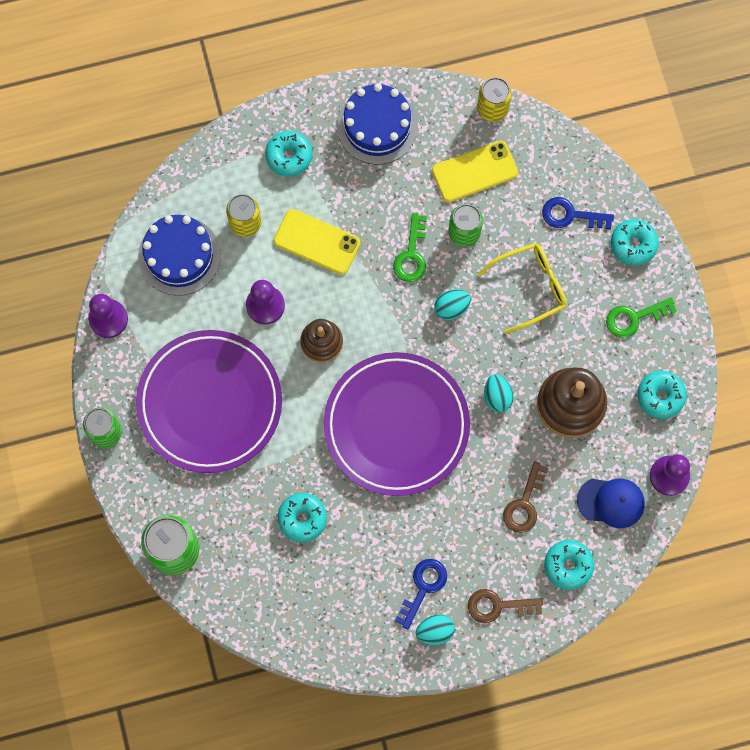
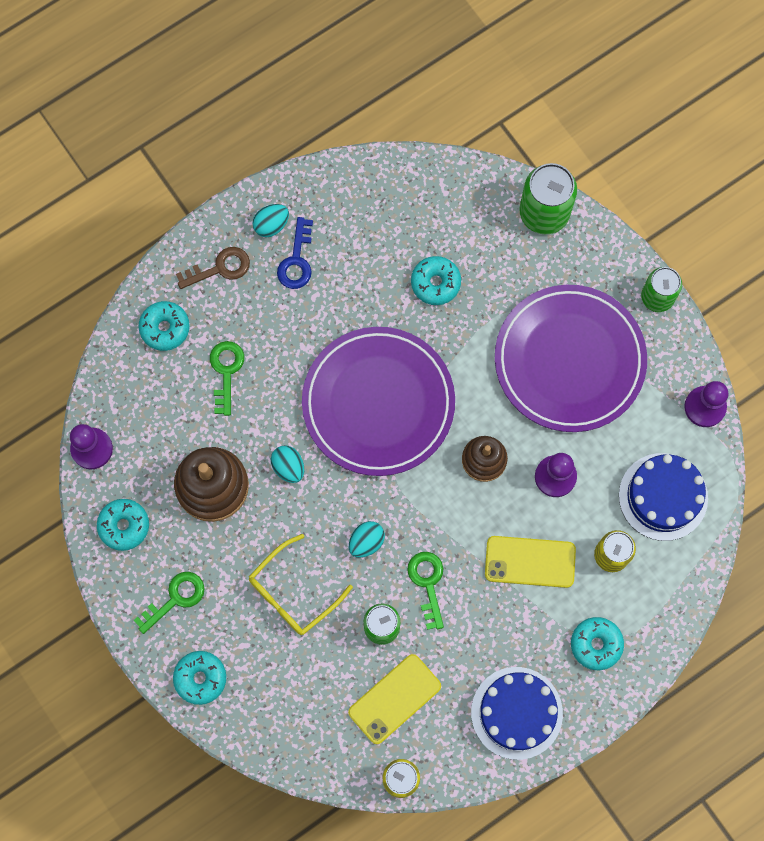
camera: 160 degrees right, 0 degrees up
(524, 504) = (226, 372): brown key -> green key
(570, 215) = (276, 687): blue key -> none
(611, 502) = (142, 403): blue cap -> none

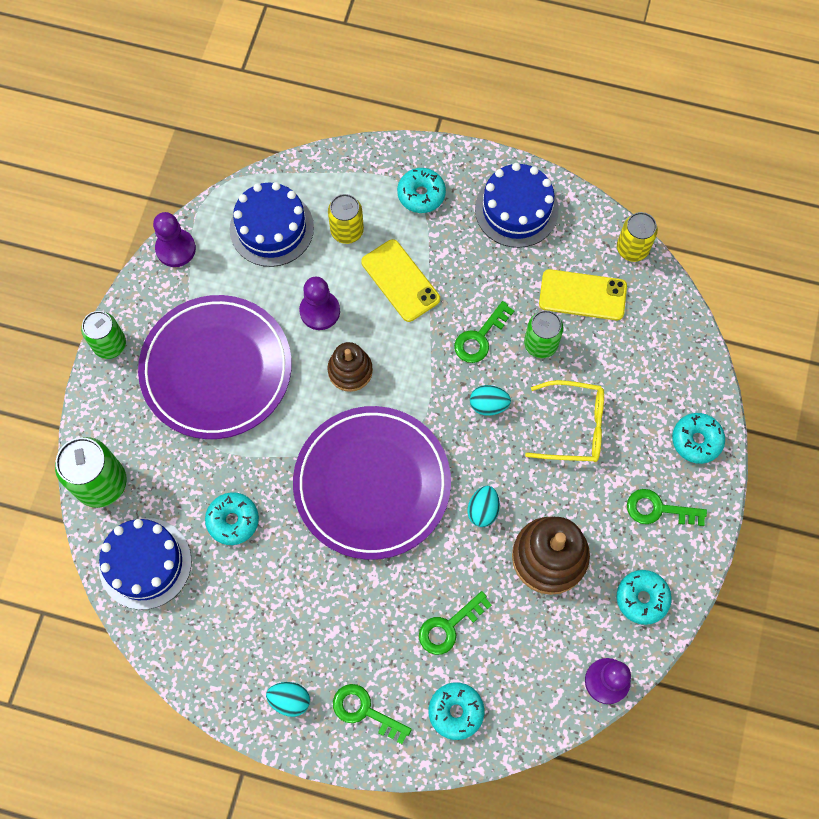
camera: 130 degrees left, 5 degrees down
(219, 268) = (365, 711): brown key -> green key
(296, 260) = (304, 651): blue key -> none
(455, 200) = (145, 563): none -> blue cake

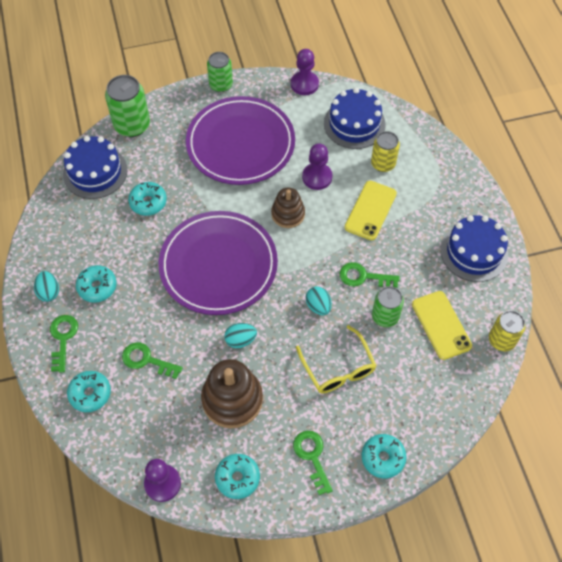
camera: 60 degrees right, 10 degrees down
(421, 194) = (440, 191): turquoise donut -> turquoise donut (97, 287)

